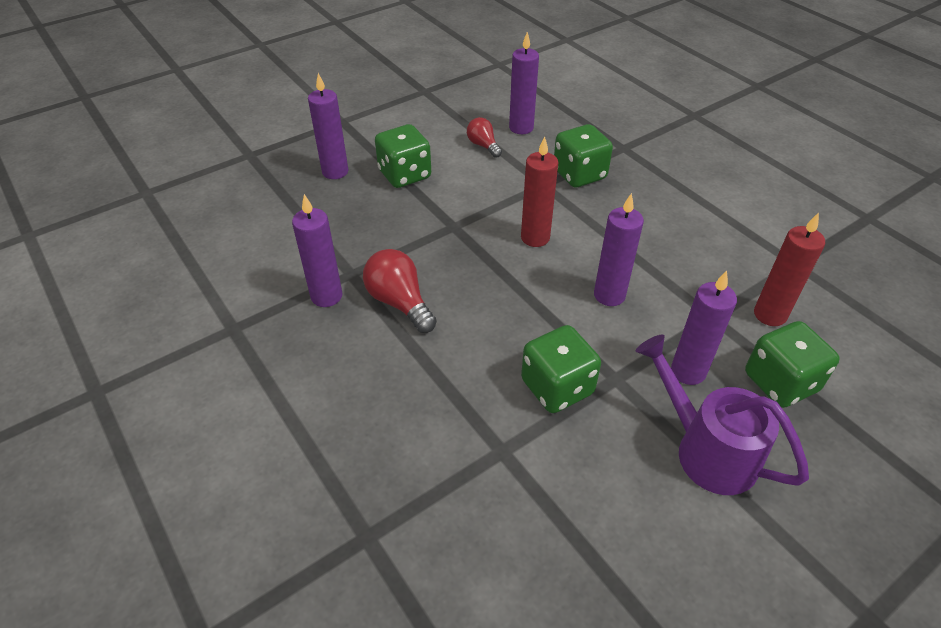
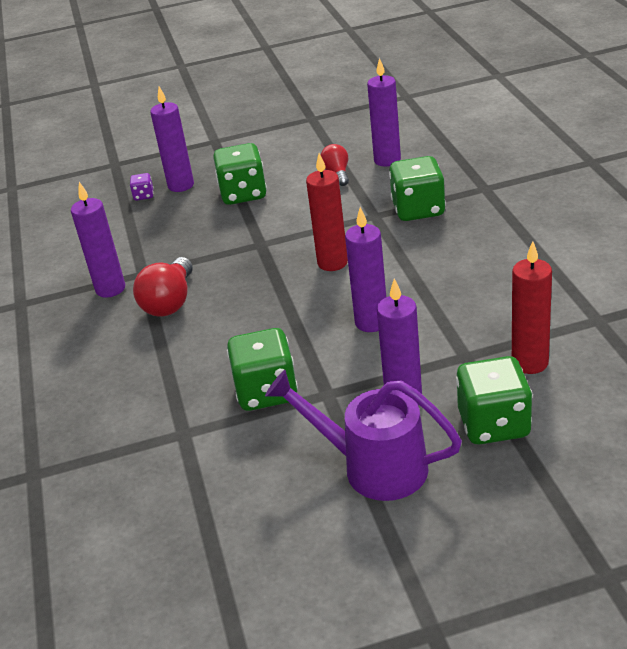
camera: 25 degrees right, 10 degrees down
(302, 187) = (144, 196): none -> purple dice
(399, 302) = (170, 302): red light bulb -> red light bulb turned 150 degrees counterclockwise
(706, 450) = (373, 467): purple watering can -> purple watering can turned 45 degrees counterclockwise

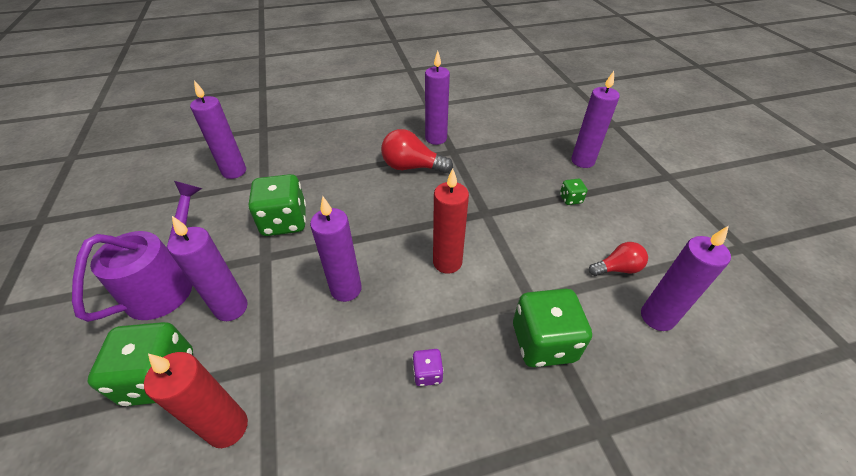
camera: 85 degrees right, 10 degrees up
(144, 196) = (564, 143): purple dice -> purple dice (427, 373)
(149, 474) = (234, 171): none -> purple candle
(243, 194) = (570, 199): green dice -> green dice, size x0.46

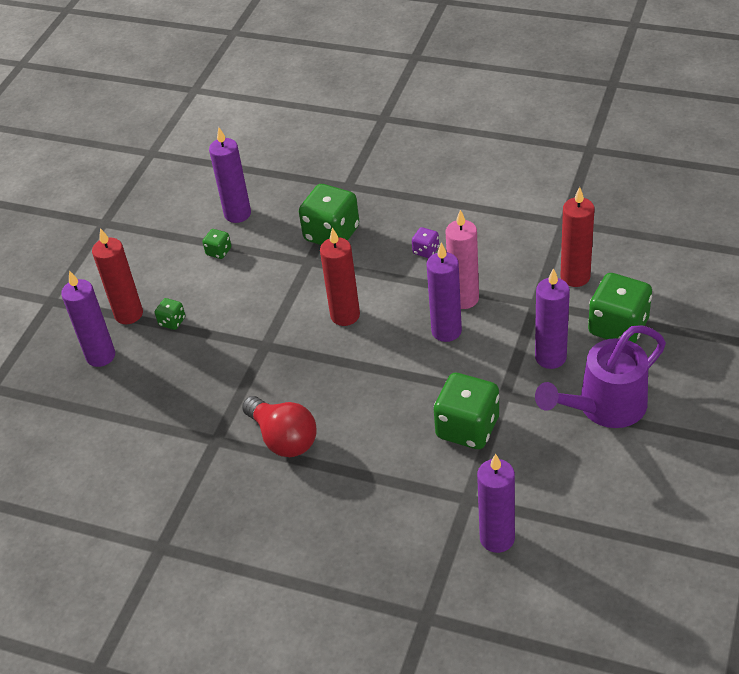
camera: 140 degrees left, 0 degrees up
(348, 331) = (464, 299): none -> pink candle
(436, 138) = (215, 471): purple candle -> none
(606, 190) = (128, 314): none -> red candle
(617, 268) = (219, 251): red light bulb -> green dice

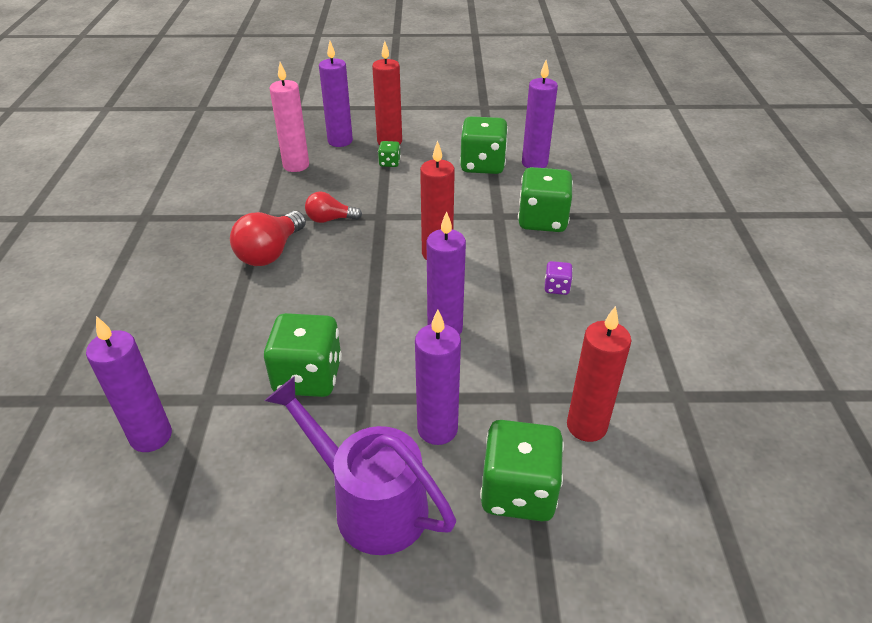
camera: 65 degrees right, 5 degrees down
(219, 251) = (482, 165): green dice -> green dice, size x2.16
(250, 385) = (330, 219): none -> red light bulb
(464, 299) = (499, 332): pink candle -> pink candle (296, 165)

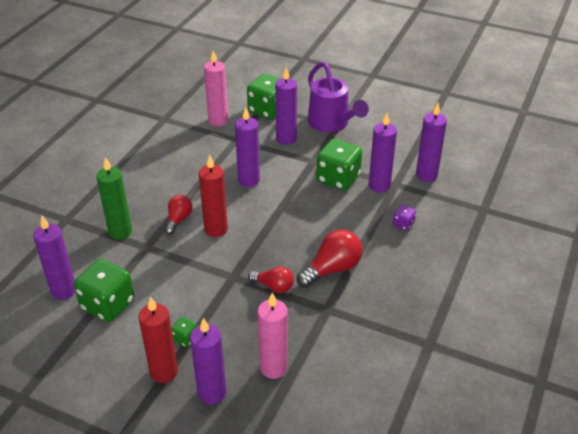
camera: 155 degrees left, 0 degrees up
(235, 386) = (379, 186): none -> purple candle
(491, 251) = (178, 220): none -> red light bulb
(542, 220) = (120, 232): green dice -> green candle
(556, 287) = (163, 183): purple dice -> purple dice (403, 224)
(586, 426) = (218, 121): red candle -> pink candle

